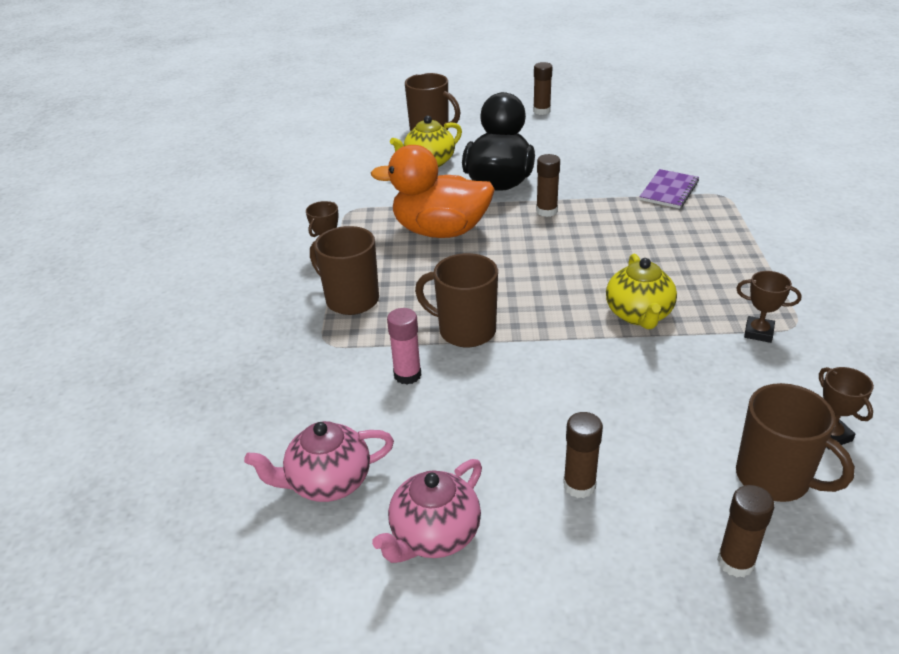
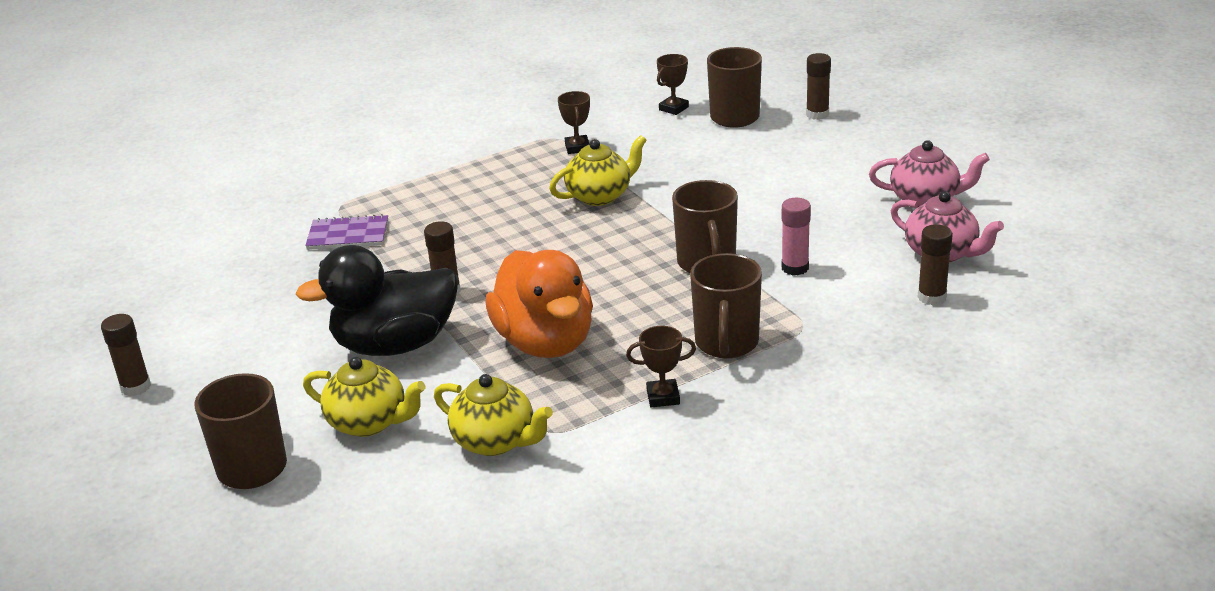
camera: 120 degrees left, 5 degrees down
(363, 193) = (495, 441): none -> yellow teapot
(579, 485) = (820, 168): brown glue stick -> brown glue stick (932, 297)

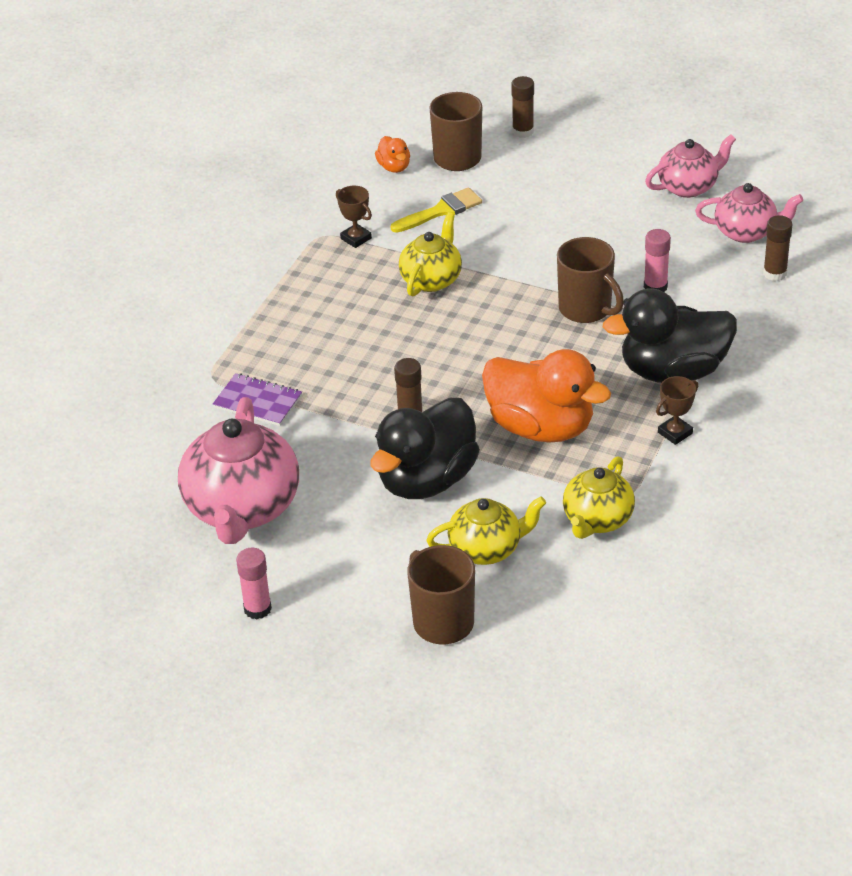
camera: 35 degrees left, 10 degrees up
(136, 387) = (257, 609): brown glue stick -> pink glue stick
(230, 307) = (242, 508): none -> pink teapot
(348, 235) = (258, 402): purple notebook -> purple notebook turned 60 degrees clockwise
(495, 441) = (597, 520): yellow teapot -> yellow teapot turned 120 degrees clockwise
(672, 150) = (441, 211): none -> yellow brush
(673, 108) = (394, 167): brown trophy -> orange duck
(726, 343) = (673, 371): brown mug -> black duck

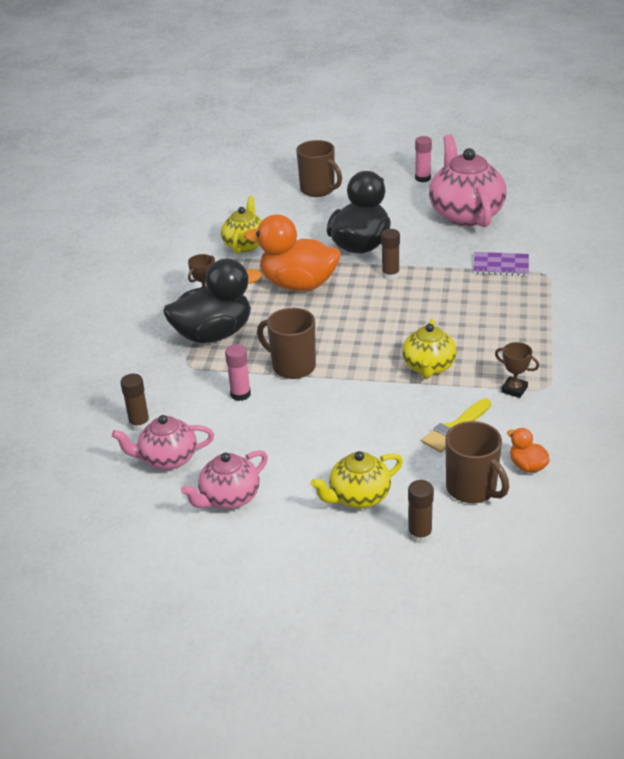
camera: 165 degrees right, 5 degrees down
(486, 549) = (307, 221): yellow teapot -> yellow teapot (358, 497)

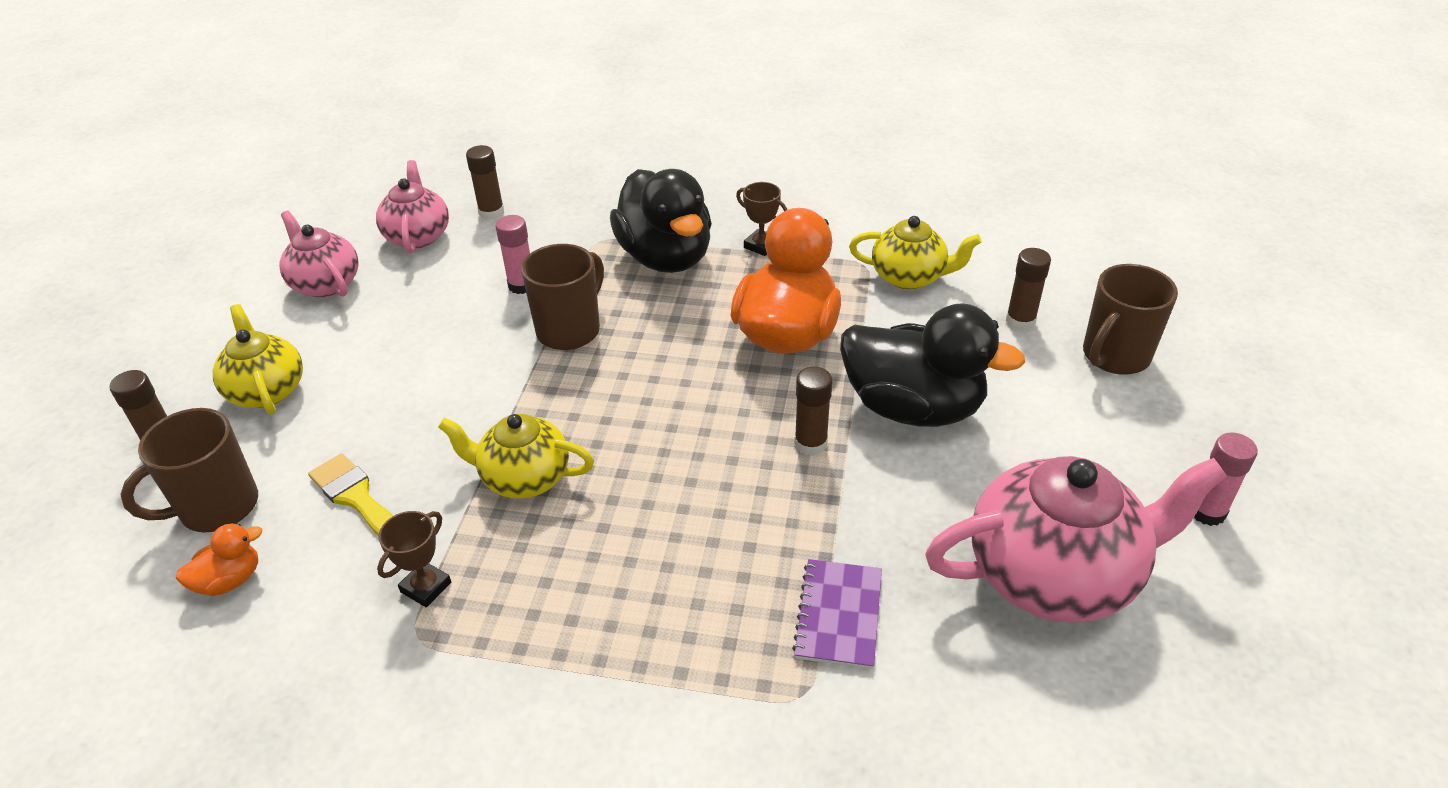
camera: 90 degrees right, 5 degrees up
(288, 213) = (1020, 321): none -> brown glue stick

